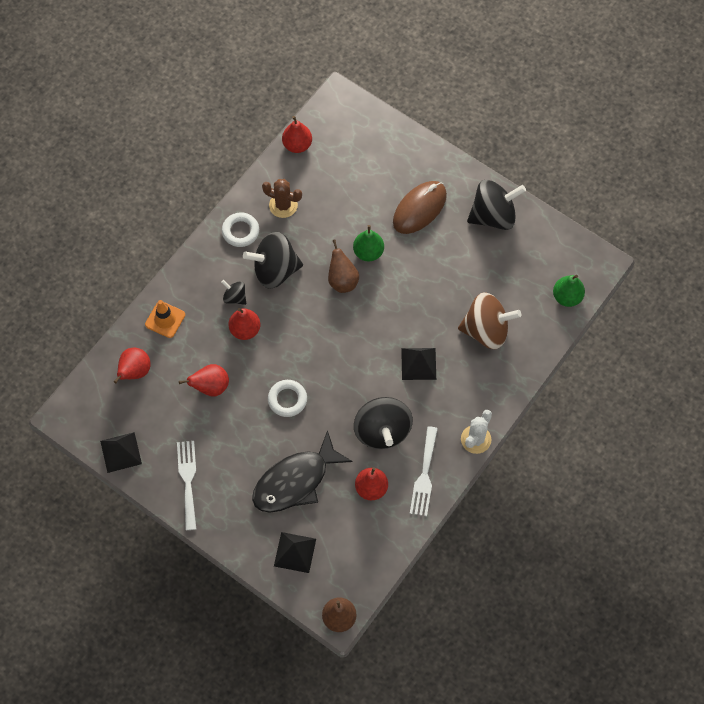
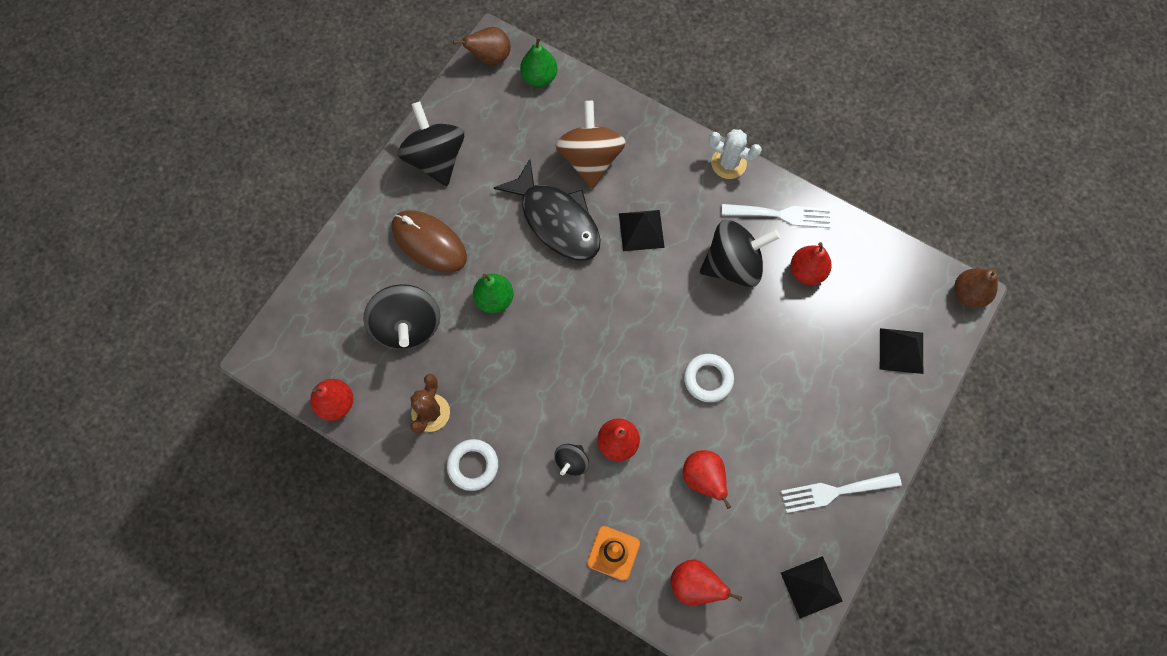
camera: 95 degrees left, 5 degrees up
(275, 270) = (528, 413): black spinning top -> black spinning top (407, 326)
(295, 481) = (813, 359): black fish -> black fish (556, 220)
(342, 280) = (537, 327): brown pear -> brown pear (490, 57)

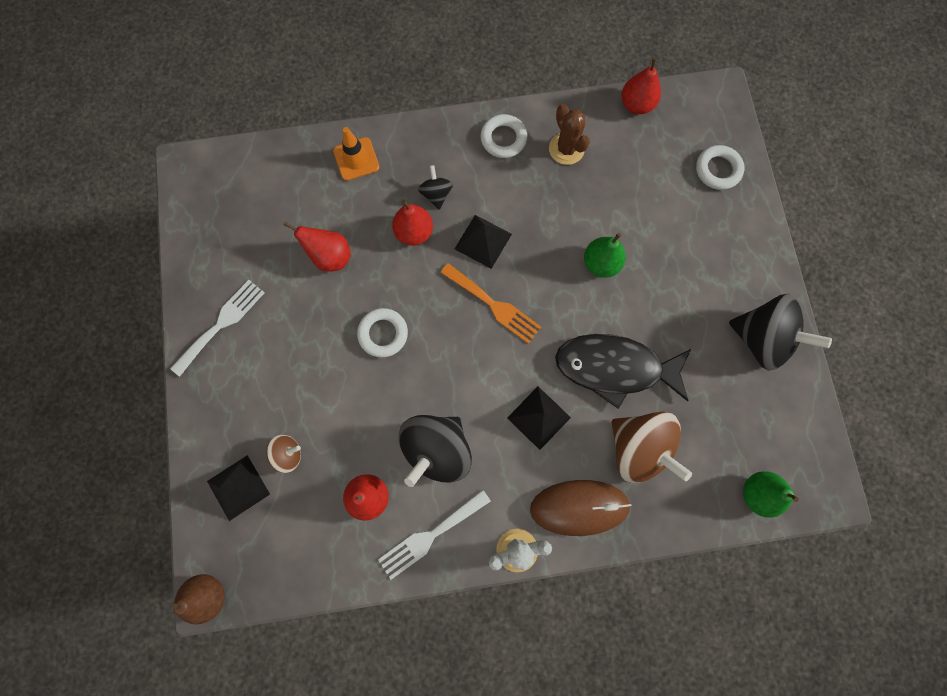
camera: 140 degrees right, 5 degrees up
(333, 297) = (717, 170): none -> white ring
(407, 326) = (644, 193): black spinning top -> none
(429, 243) = (693, 266): brown mouse -> brown mouse (579, 507)
(490, 57) = (818, 476): brown pear -> none
(604, 333) = (494, 305): none -> orange fork
(694, 584) = (283, 182): red pear -> none
(811, 587) = (196, 243): black pyramid -> black pyramid (483, 241)
(847, 345) = (288, 454): none -> brown spinning top

